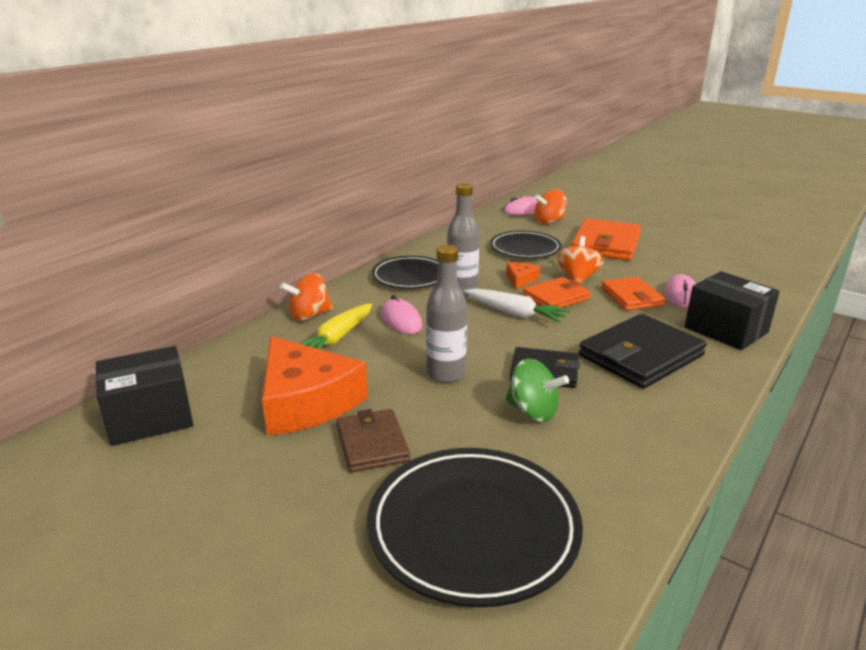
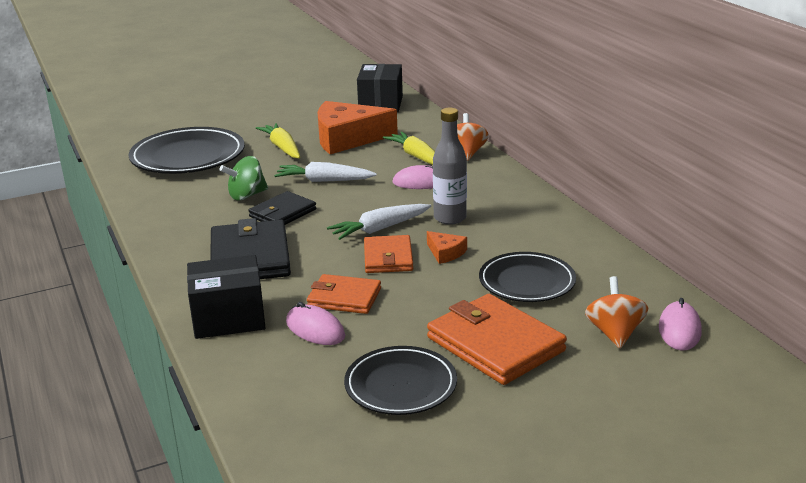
camera: 120 degrees right, 0 degrees up
(372, 444) = (282, 148): brown wallet -> yellow carrot
(410, 276) = (505, 203): black plate -> black plate (400, 385)
(446, 374) = (324, 181): grey bottle -> white carrot
(577, 278) = (417, 285): orange spinning top -> none

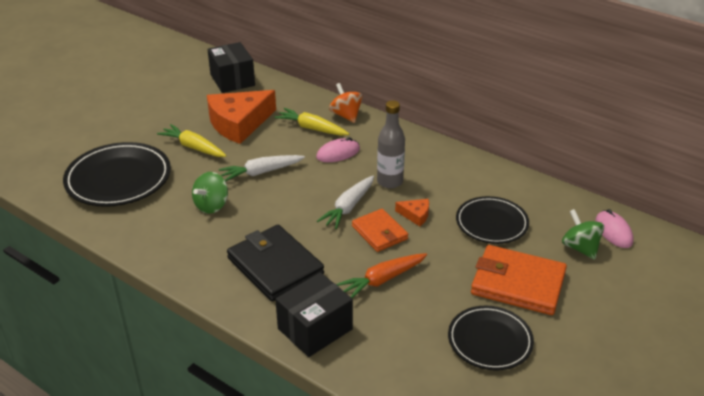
camera: 30 degrees left, 10 degrees up
(283, 213) = (259, 214): black wallet -> none
(315, 329) = (388, 315): pink mouse -> none
(344, 298) = (382, 280): orange wallet -> orange carrot
(614, 333) = (580, 248): orange spinning top -> green spinning top

